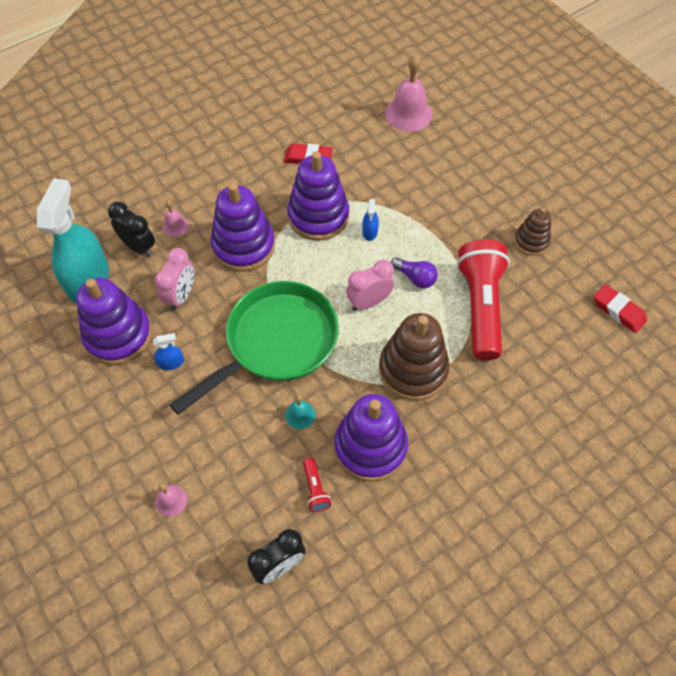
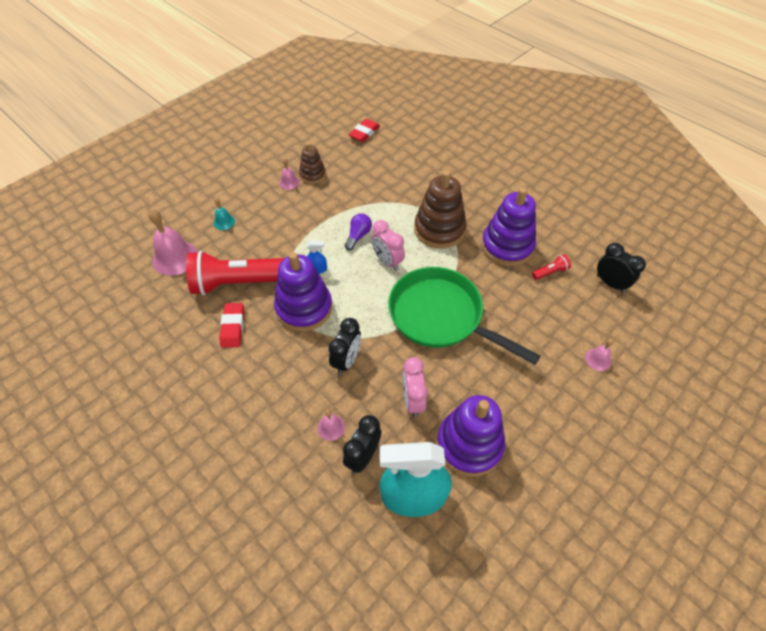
camera: 100 degrees left, 5 degrees down
(171, 363) = (483, 390): blue spray bottle -> none
(181, 296) = (413, 400): pink clock -> pink clock turned 105 degrees counterclockwise
(243, 246) = (346, 360): purple stacking toy -> black clock
(300, 415) = (498, 290): turquoise bell -> turquoise bell (224, 222)
(480, 307) = (376, 198): red flashlight -> red flashlight (237, 283)
(518, 216) = (289, 182): none -> pink bell

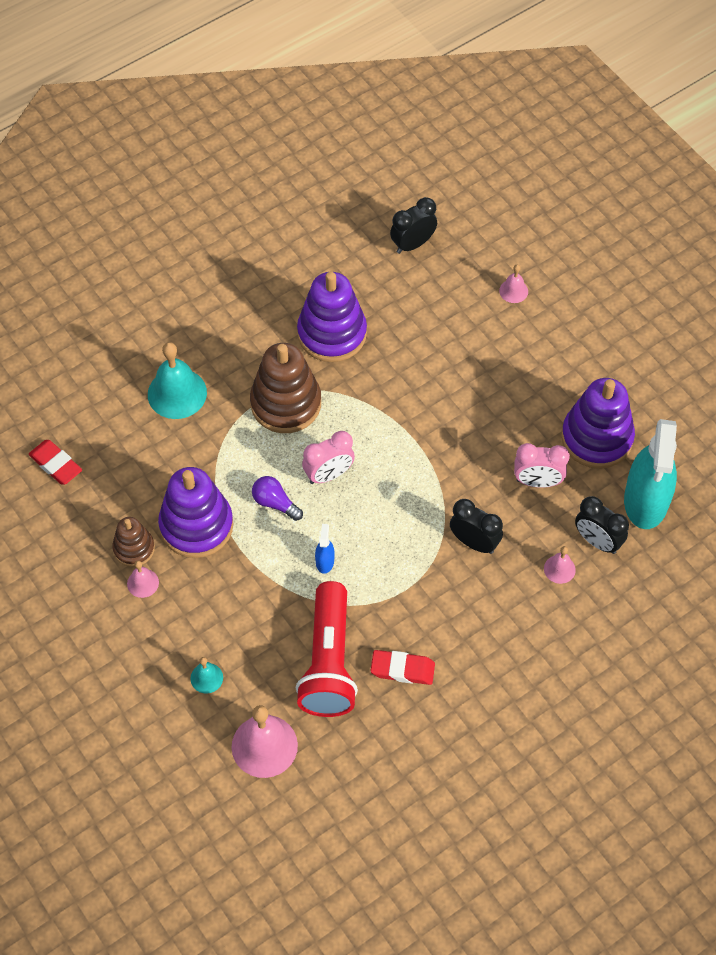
camera: 80 degrees left, 5 degrees up
(304, 308) = (387, 582): purple stacking toy -> purple stacking toy (196, 525)
(430, 175) = (177, 393): none -> turquoise bell
(441, 316) = (428, 430): green pan -> none
(550, 272) = (383, 299): red flashlight -> none

